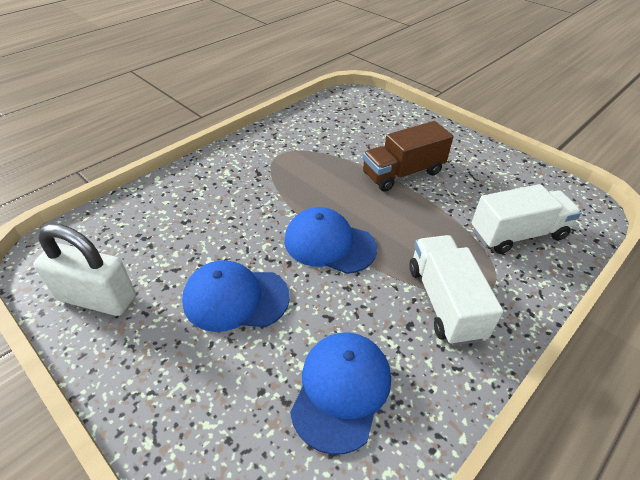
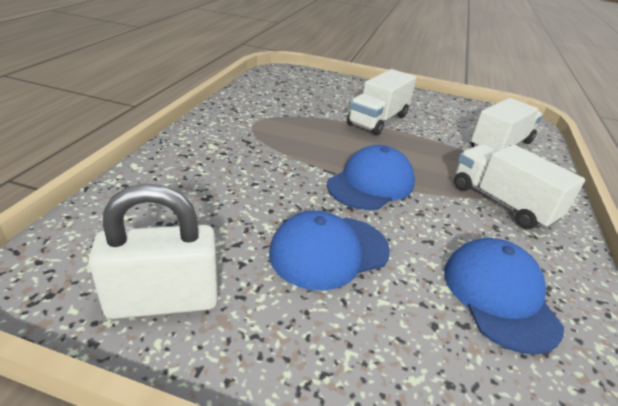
camera: 30 degrees left, 10 degrees down
(329, 244) = (371, 183): blue cap -> blue cap turned 135 degrees clockwise
(403, 173) = (378, 120): brown truck -> white truck

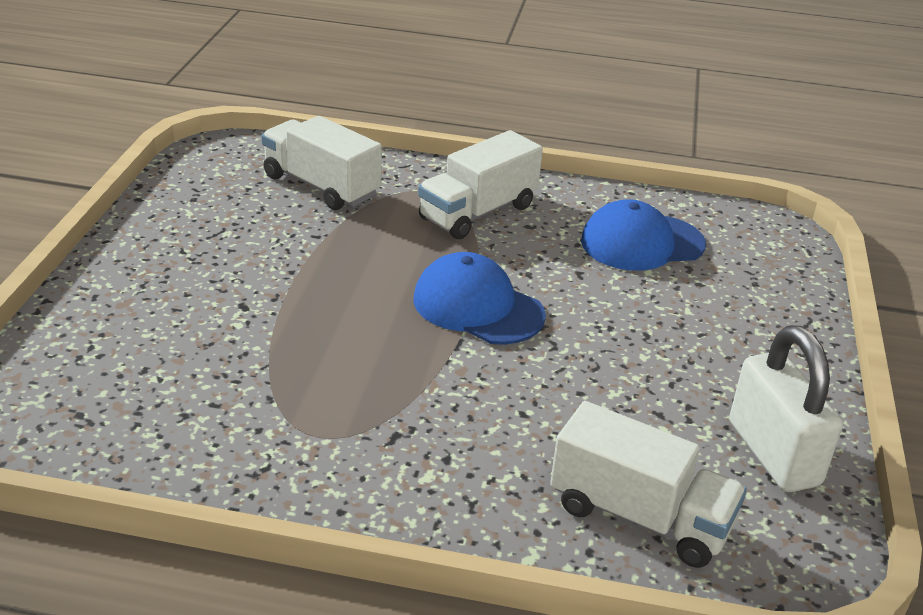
camera: 95 degrees left, 0 degrees up
(329, 251) = (635, 343): blue cap -> none
(378, 120) = (264, 289): white truck -> white truck (640, 516)

